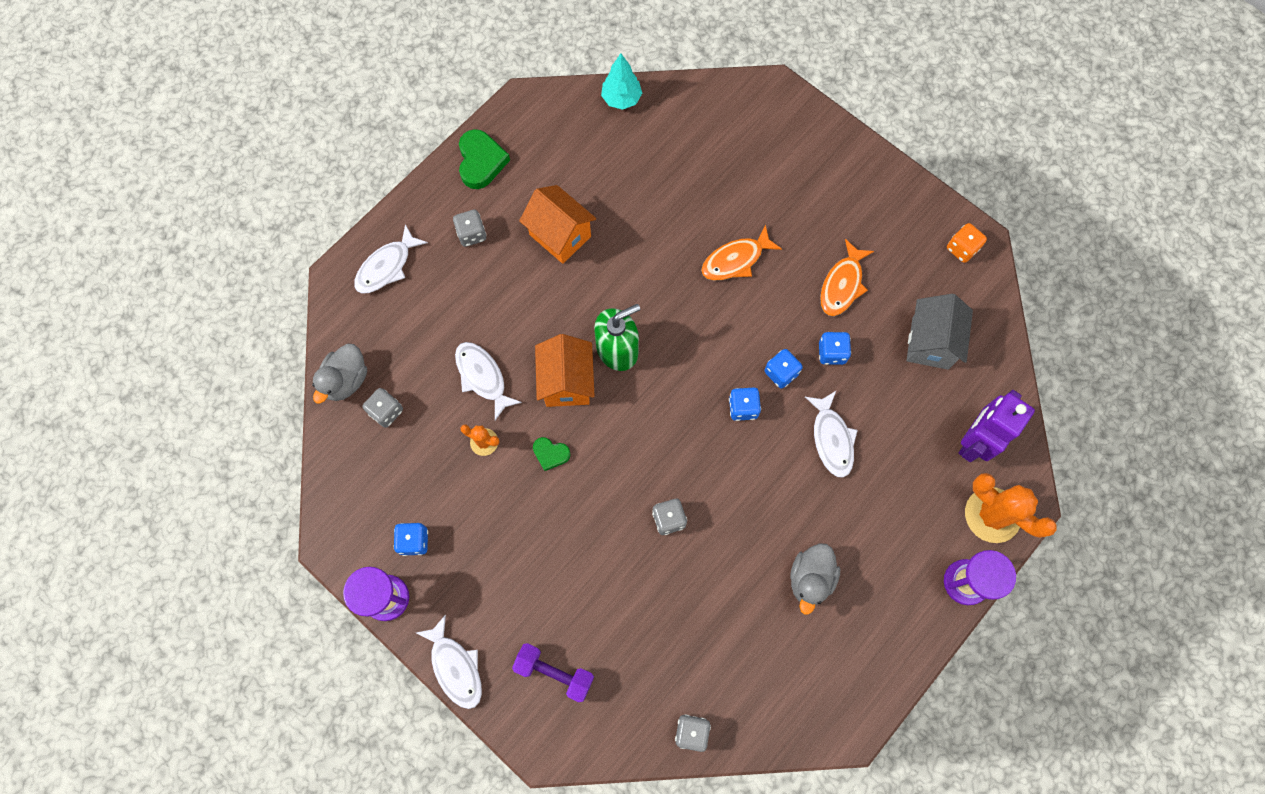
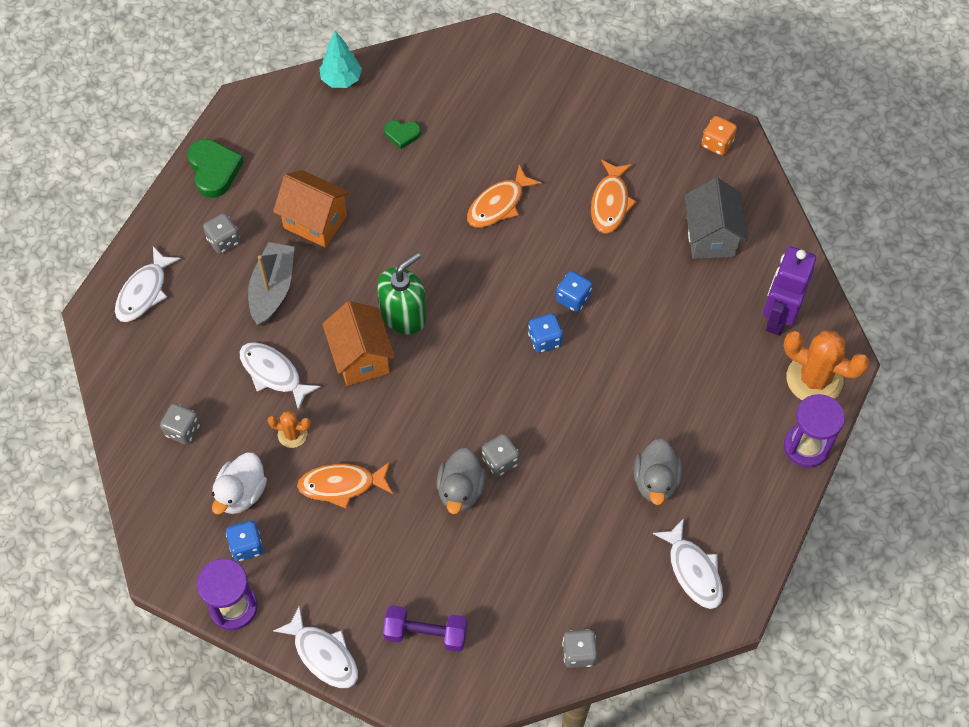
camera: 15 degrees left, 10 degrees down
(346, 380) = (132, 410): grey duck -> grey duck (460, 490)
(423, 488) = (241, 493): none -> white duck
(503, 293) = (272, 289): none -> grey boat
(516, 504) = (342, 485): none -> orange fish
(550, 454) = (364, 429): green heart -> green heart (402, 134)
(831, 353) = (617, 268): blue dice -> none
(831, 439) = (640, 347): white fish -> white fish (693, 570)

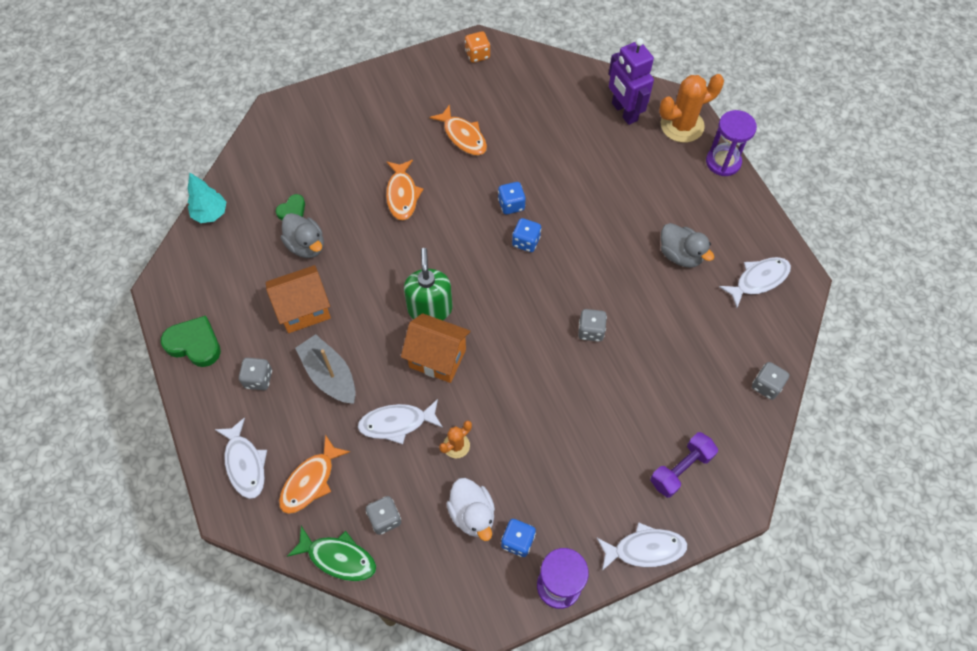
camera: 50 degrees left, 0 degrees up
(123, 421) = (338, 557): none -> green fish
(342, 485) = (524, 441): orange fish -> orange fish (310, 481)
(460, 490) = (592, 370): grey duck -> grey duck (306, 245)
(693, 570) = (758, 280): white fish -> white fish turned 45 degrees counterclockwise
(710, 236) = (538, 104): grey house -> none

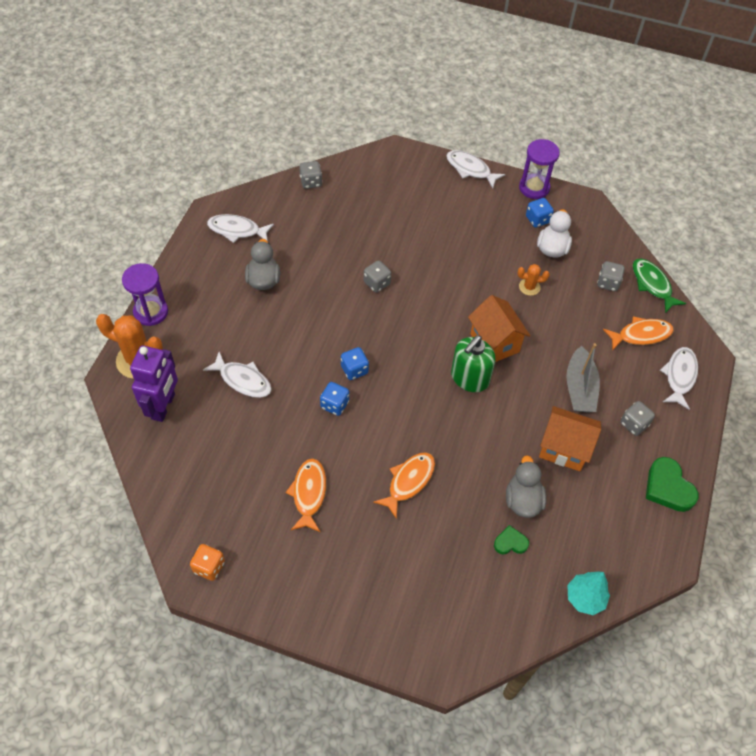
camera: 140 degrees left, 5 degrees down
(397, 423) = (557, 326): white fish -> white fish (243, 380)
(681, 469) = (409, 184): purple dumbbell -> none

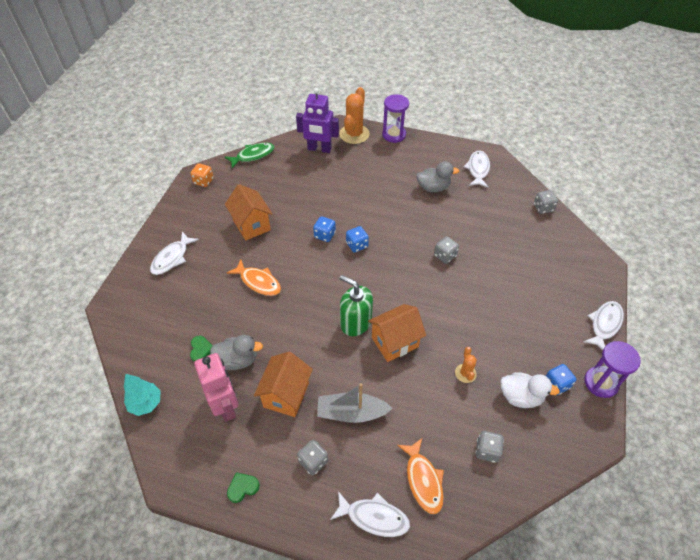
camera: 90 degrees right, 5 degrees down
(243, 380) = (342, 184): white fish -> white fish (172, 258)
(308, 493) = (251, 225): orange fish -> orange house
(581, 509) = (226, 406): none -> pink robot
(652, 284) = (495, 501): green fish -> green fish (253, 155)
(668, 487) = (243, 488): green heart -> green heart, size x0.58

